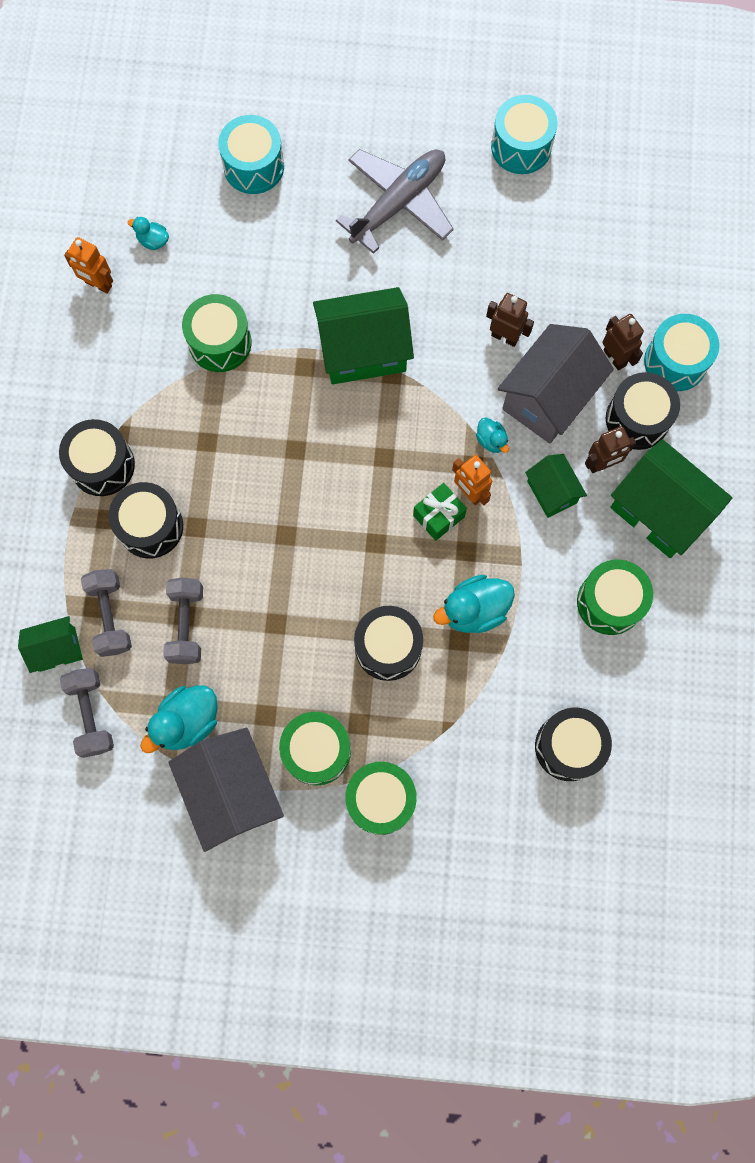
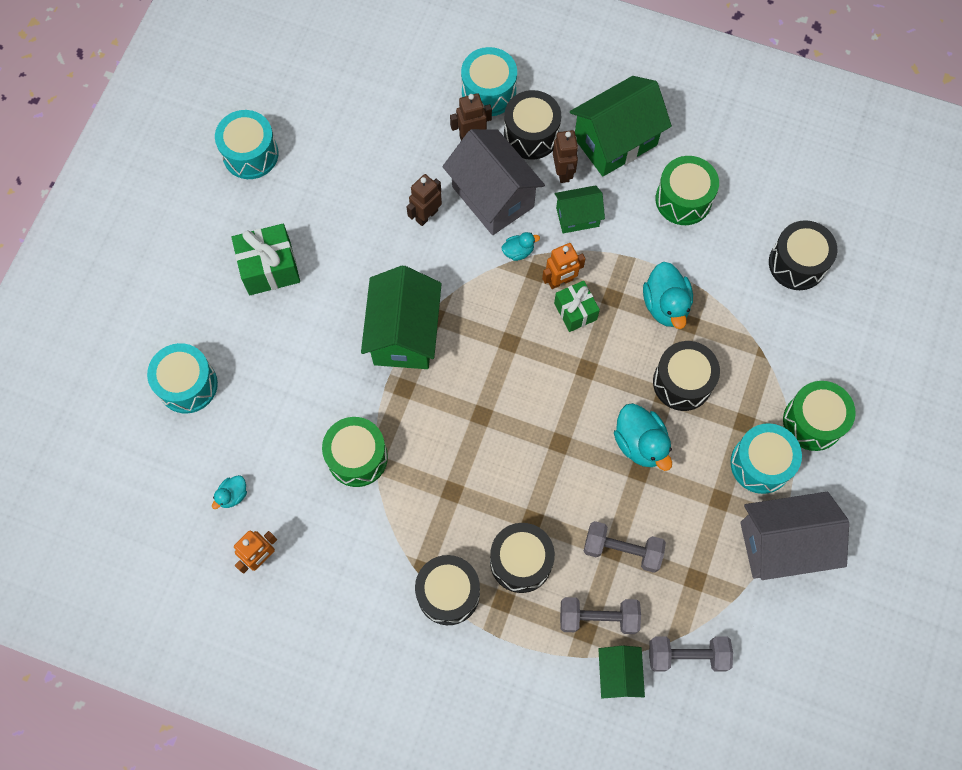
camera: 75 degrees left, 5 degrees down
(187, 722) = (712, 569): turquoise duck -> turquoise duck (640, 443)
(316, 751) = (760, 464): green drum -> turquoise drum
(399, 203) = (270, 268): grey plane -> green gift

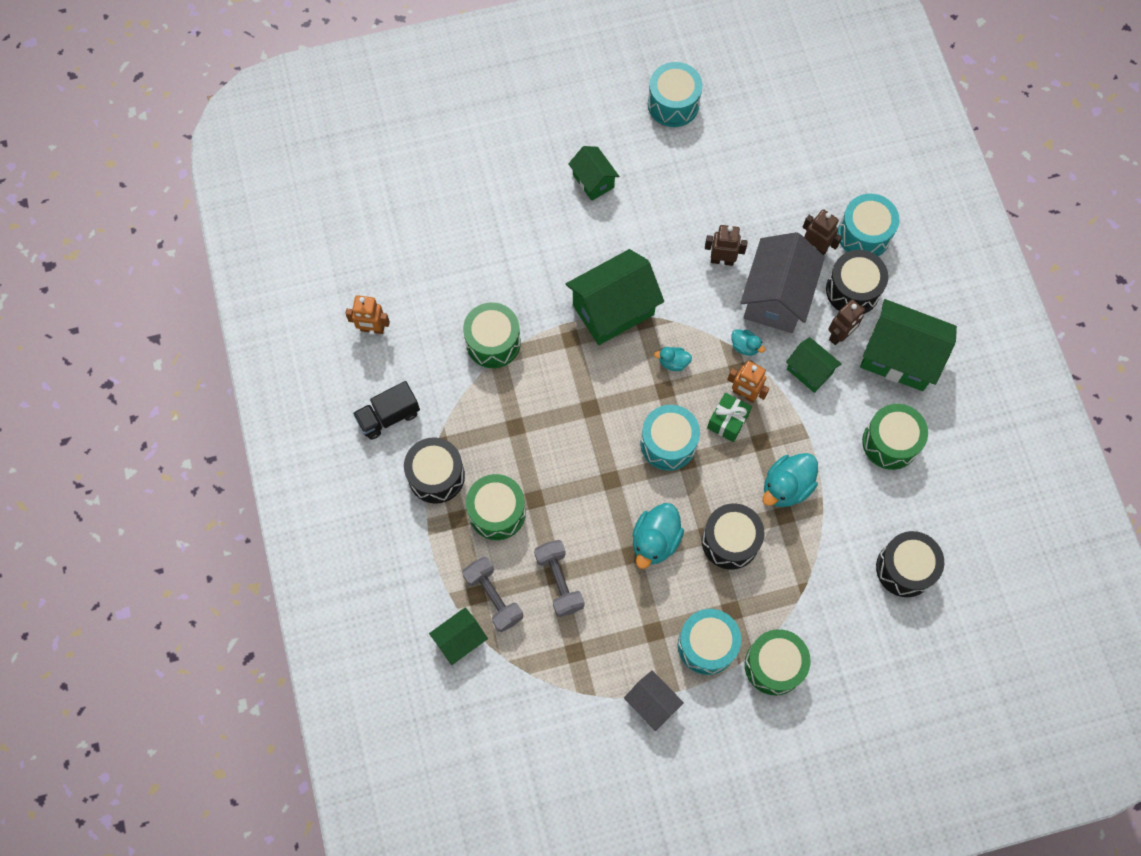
camera: 55 degrees right, 0 degrees up
(187, 385) = (462, 190): turquoise drum -> turquoise drum (668, 443)
(233, 495) = (403, 278): turquoise duck -> turquoise duck (673, 362)
(270, 268) = (593, 181): green gift -> green house
(359, 599) = (388, 416): none -> black truck
(521, 561) = (497, 512): black drum -> green drum
(687, 655) = (510, 683): grey dumbbell -> none
(782, 544) = (652, 703): grey house -> grey house, size x0.55

